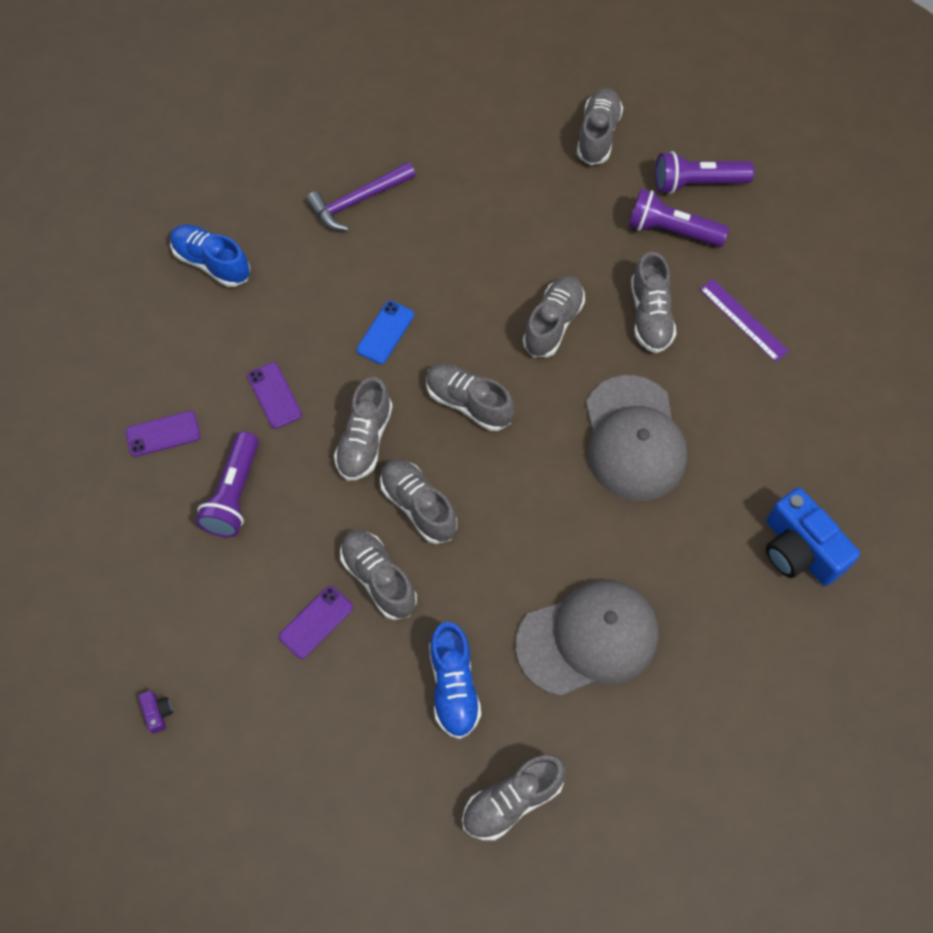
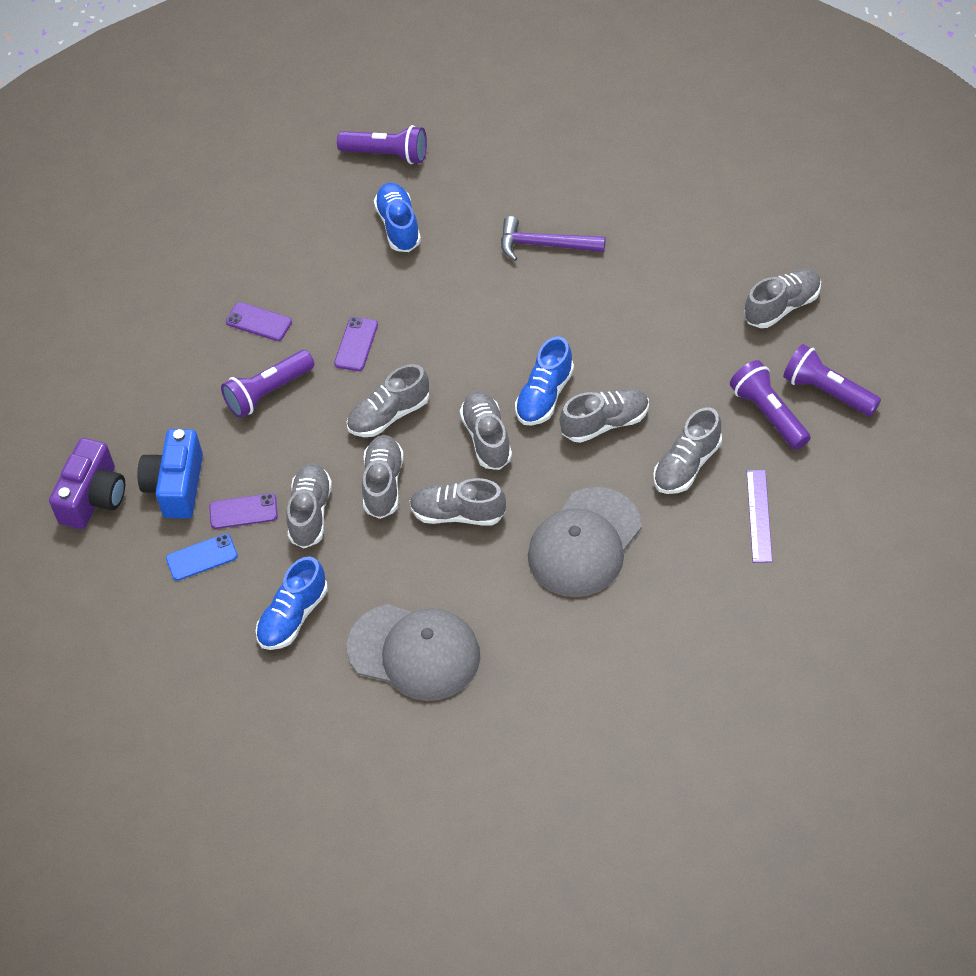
camera: 45 degrees right, 10 degrees down
(139, 204) = (387, 154): none -> purple flashlight
(158, 713) = (94, 497): purple camera -> purple camera, size x2.47
(385, 332) = (475, 351): blue phone -> blue phone (202, 557)
(481, 333) = (544, 396): none -> blue shoe
(512, 801) = (261, 715): grey shoe -> grey shoe (458, 514)
(799, 550) = (631, 704): blue camera -> blue camera (176, 486)

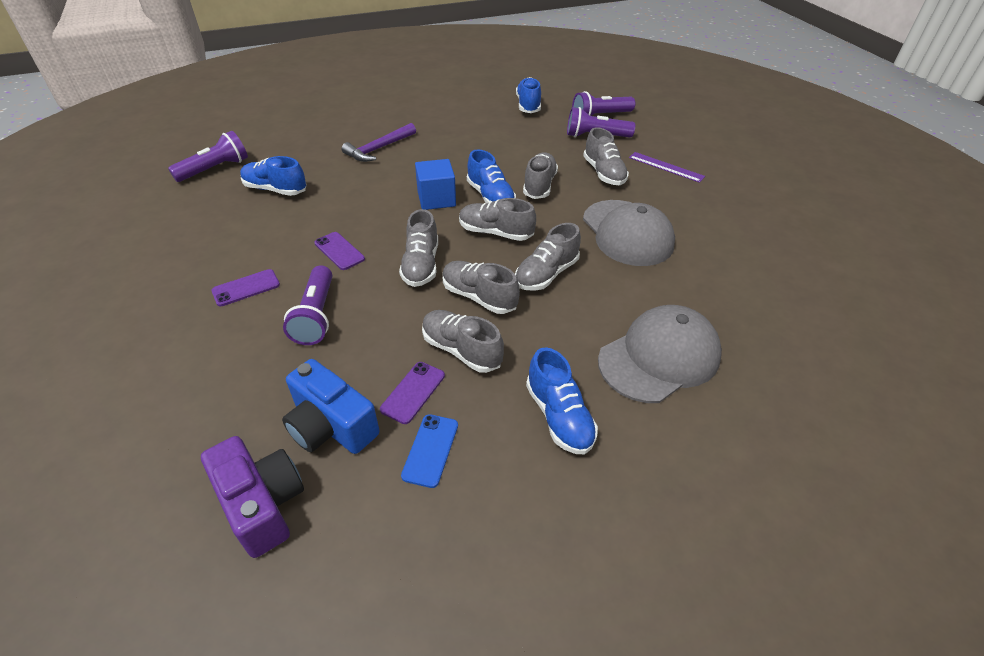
camera: 60 degrees left, 10 degrees down
(499, 356) = (436, 199): none -> blue cube
(782, 307) = (528, 105): grey shoe -> blue shoe

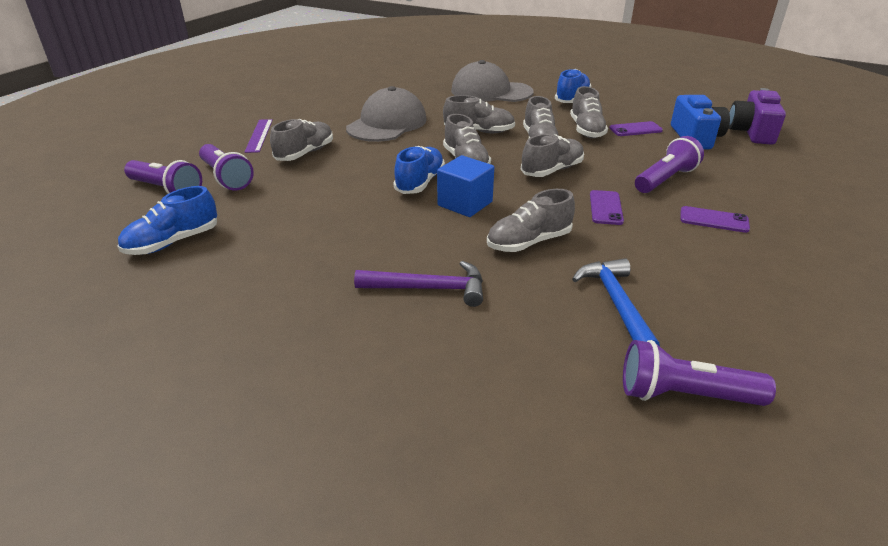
camera: 130 degrees left, 10 degrees down
(275, 189) = (616, 303): blue shoe -> blue hammer
(430, 450) = (648, 114): blue phone -> none
(539, 185) = (368, 170): grey shoe -> grey shoe (529, 242)

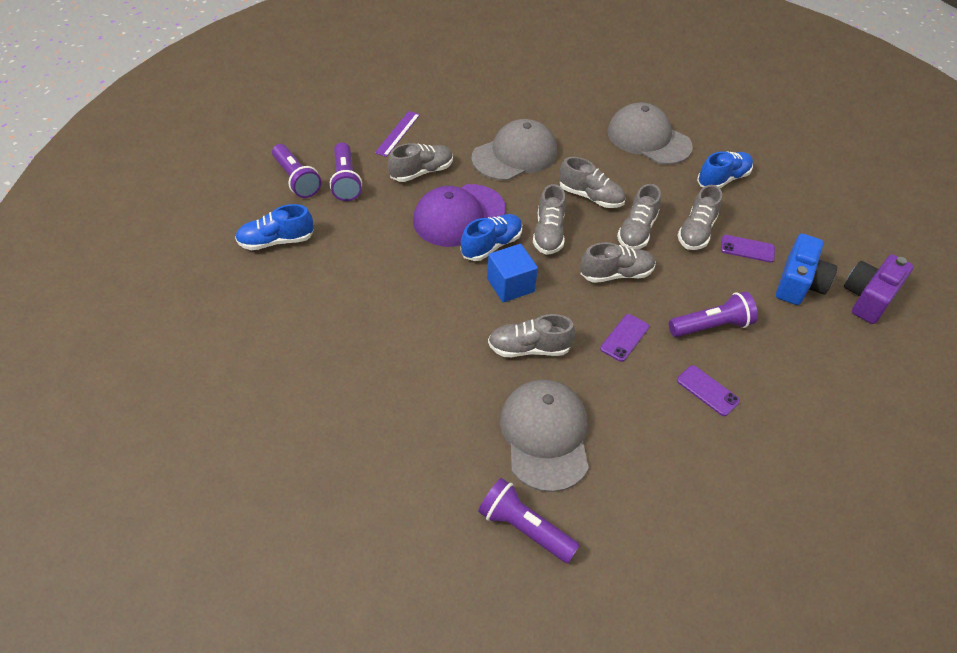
camera: 25 degrees right, 15 degrees up
(368, 172) = (458, 216): none -> purple cap
(429, 288) = (422, 362): purple hammer -> none
(616, 303) = (545, 436): blue hammer -> grey cap

